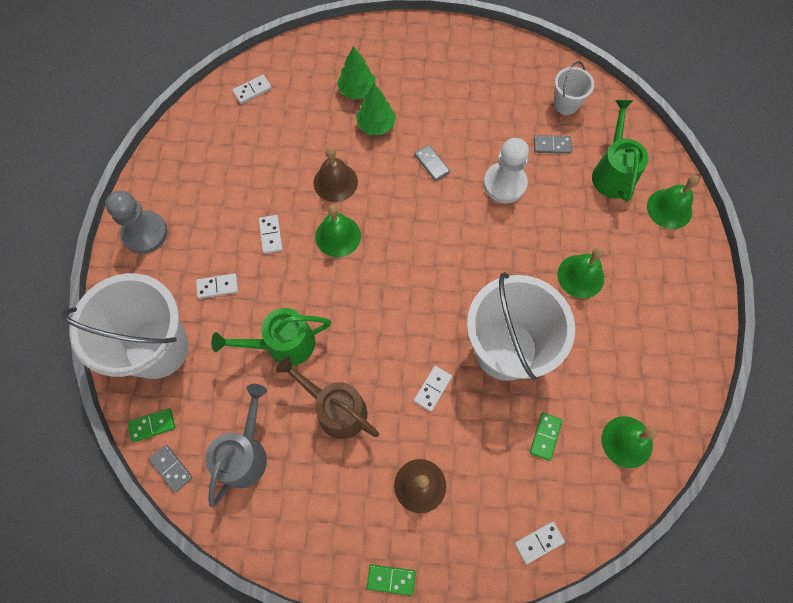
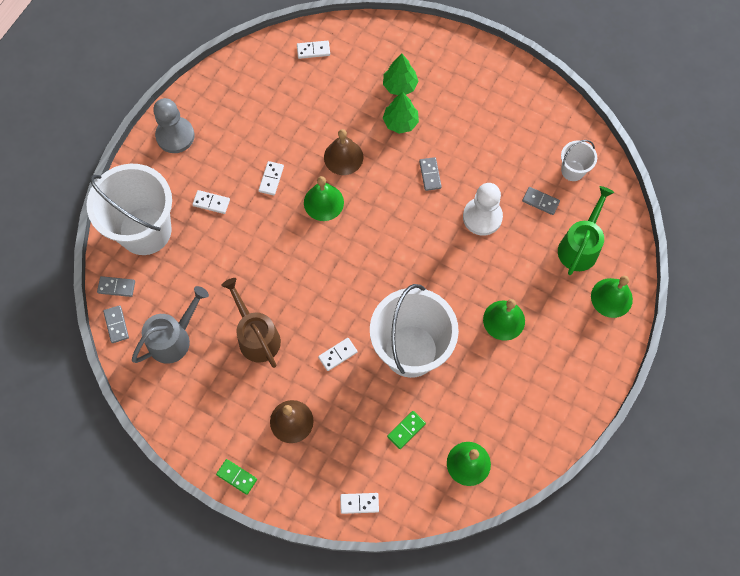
camera: 25 degrees right, 0 degrees up
(152, 425) = (116, 287): green domino -> grey domino
(284, 344) = (240, 269): green watering can -> none

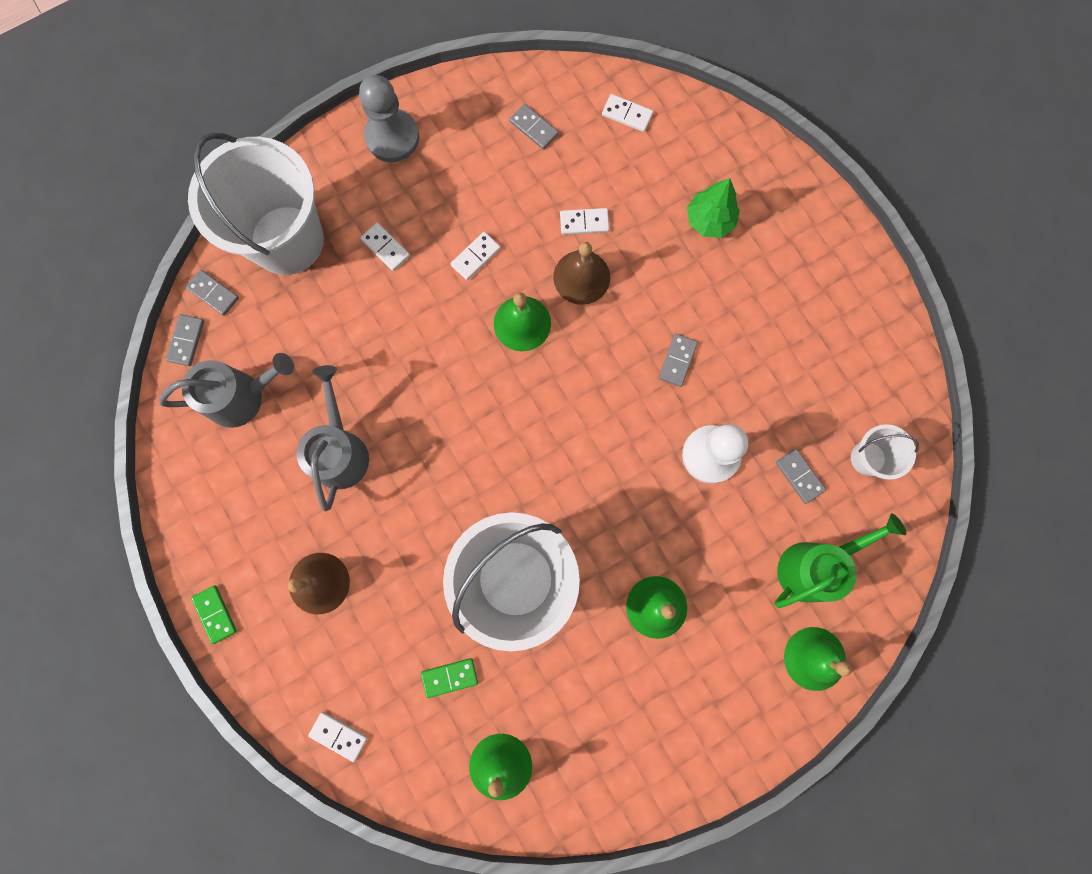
camera: 30 degrees right, 10 degrees up
(256, 336) = (340, 451): brown watering can -> grey watering can
(261, 86) = (534, 128): none -> grey domino
(337, 354) = (423, 531): white domino -> white domino (584, 222)
(400, 122) = (681, 270): green tree -> none

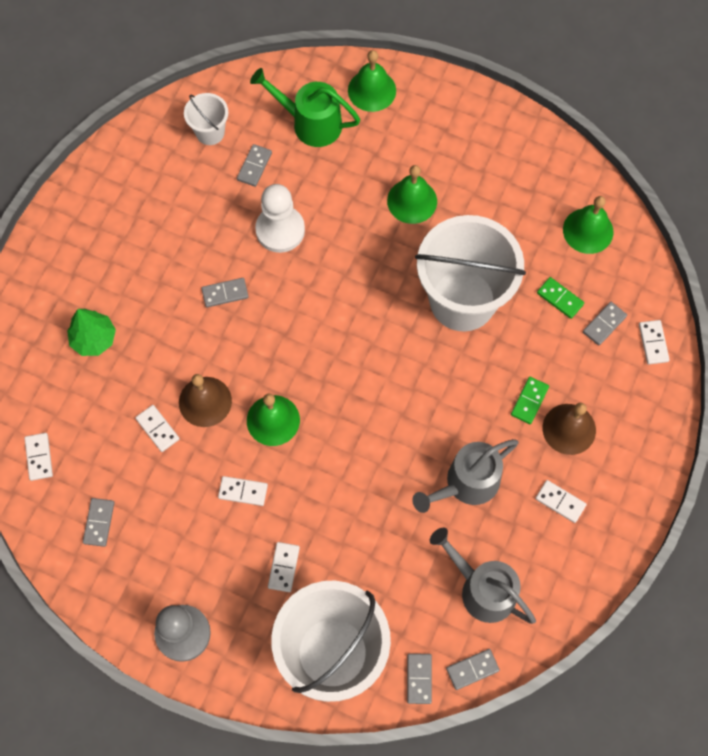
camera: 125 degrees left, 10 degrees down
(215, 614) = (646, 485): green domino -> green domino (529, 401)
(261, 522) = (560, 502): none -> white domino
(392, 701) = (604, 324): none -> grey domino

